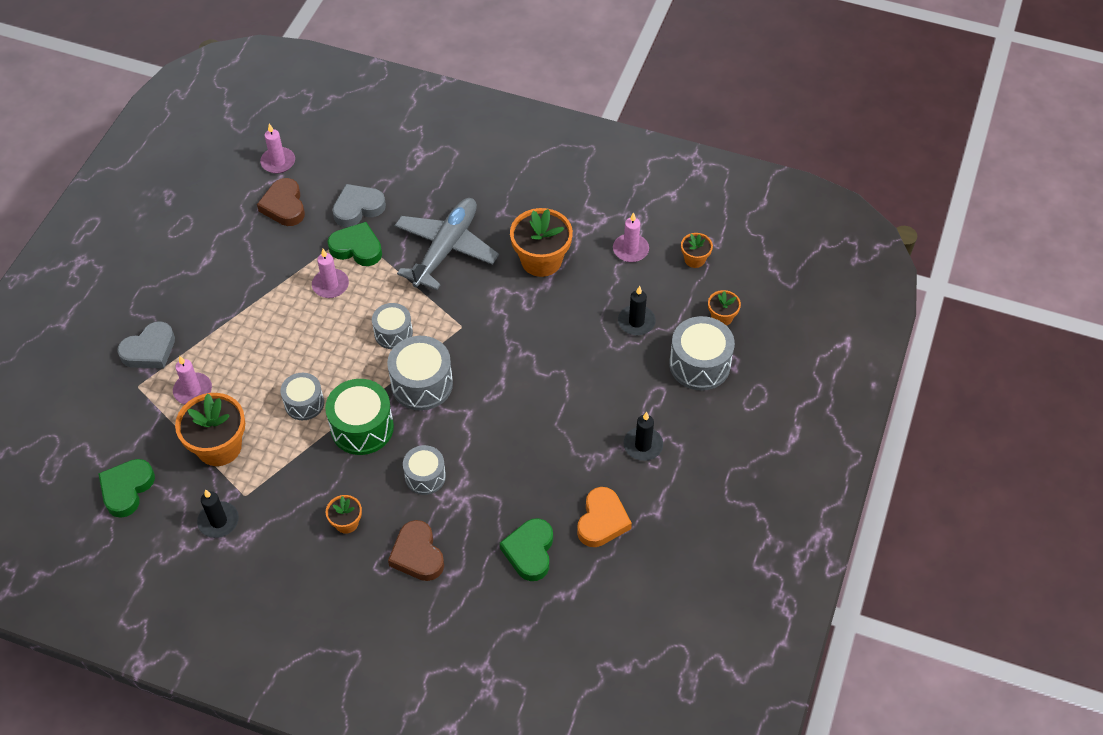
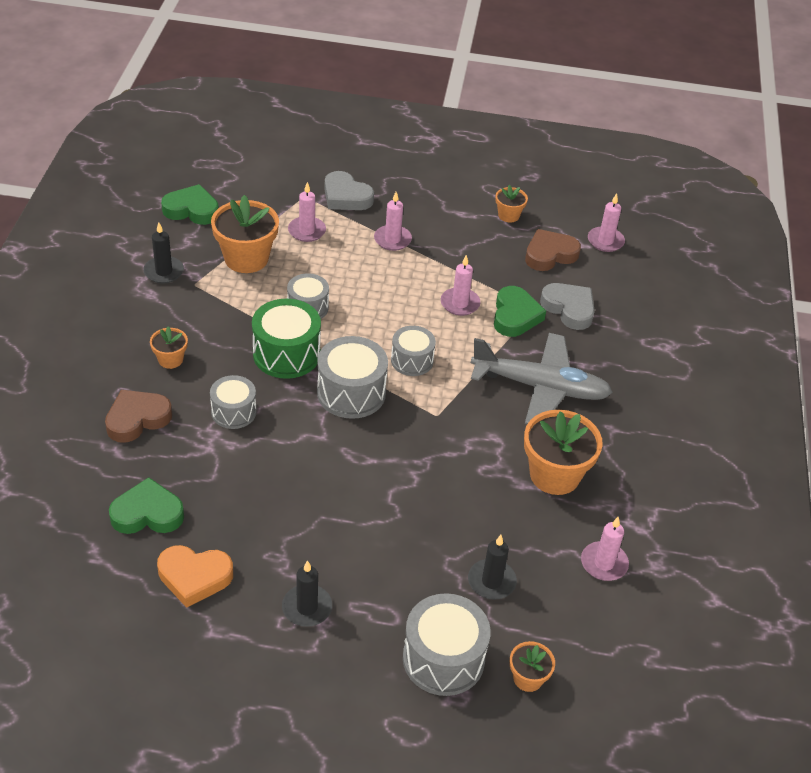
camera: 75 degrees right, 10 degrees down
(227, 321) = (392, 240): none -> pink candle
(694, 259) = (614, 637): orange flower pot -> orange flower pot (508, 215)

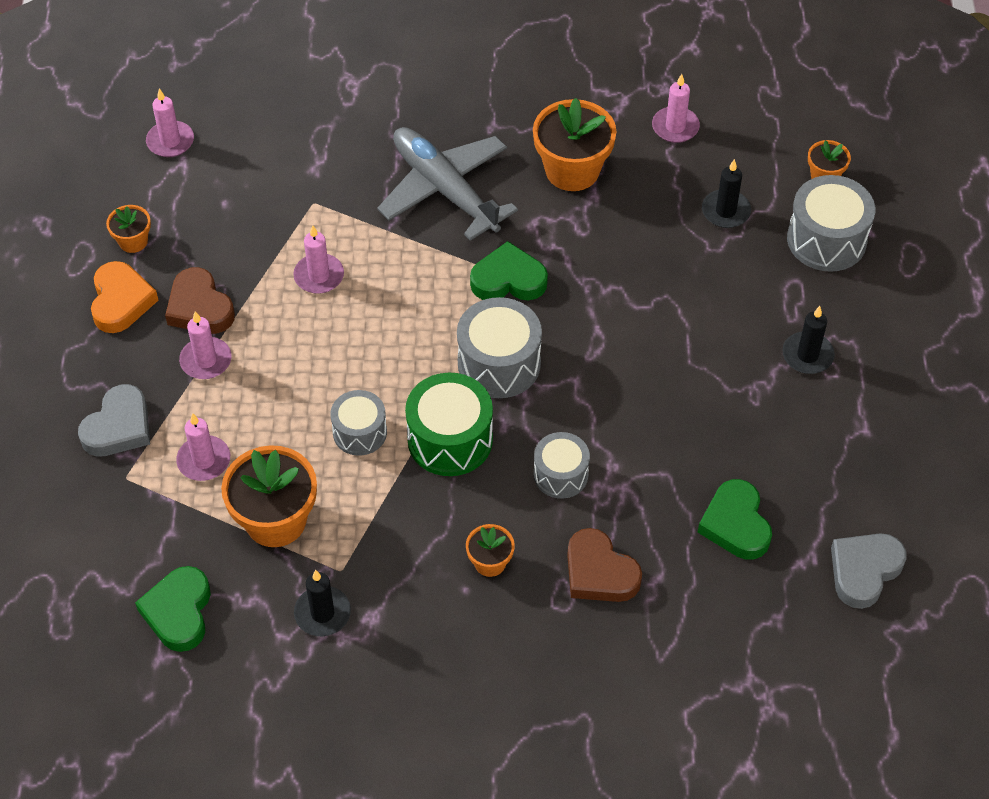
camera: 95 degrees left, 10 degrees up
(194, 577) = (804, 460): orange heart -> orange heart (121, 301)
(412, 360) = (431, 312): grey drum -> none
(515, 316) = (330, 220): green heart -> green heart (508, 279)
(540, 387) = (445, 190): grey plane -> grey plane turned 45 degrees counterclockwise
(549, 254) = (207, 194): brown heart -> brown heart (199, 307)
(569, 309) = (306, 171): grey heart -> grey heart (864, 571)

